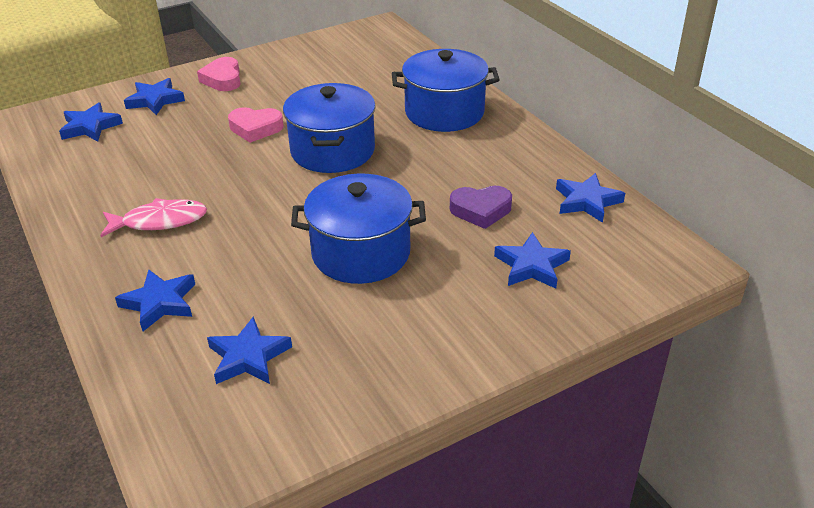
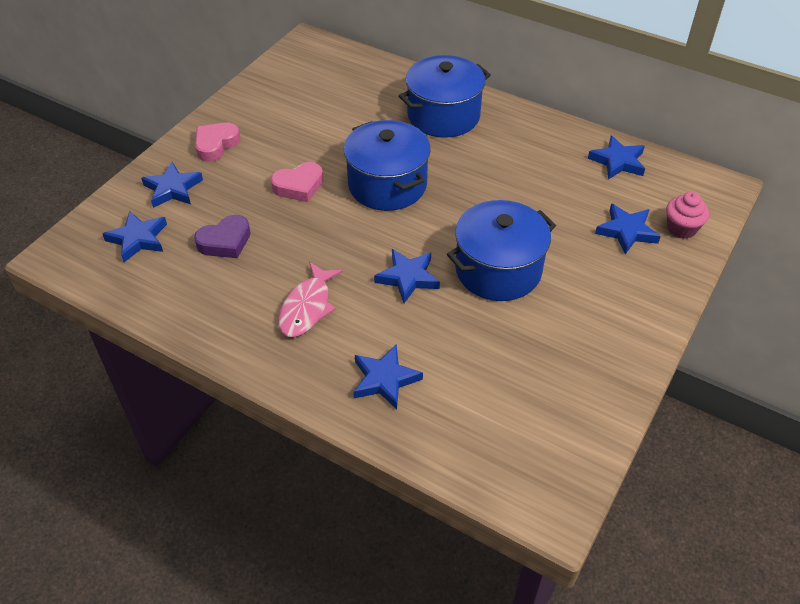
camera: 30 degrees left, 10 degrees up
(160, 221) = (307, 307): pink fish -> pink fish turned 150 degrees clockwise
(223, 79) = (216, 145): pink heart -> pink heart turned 75 degrees clockwise
(248, 357) = (499, 392): blue star -> blue star (408, 278)
(481, 210) = (551, 198): purple heart -> purple heart (225, 242)
(598, 284) = (681, 228): none -> pink cupcake

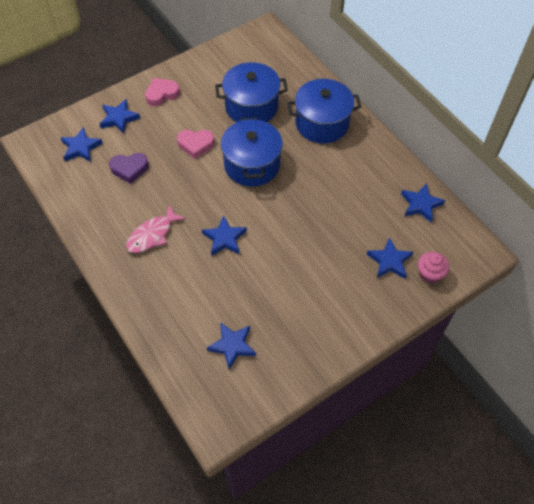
camera: 25 degrees right, 10 degrees up
(384, 379) = (169, 302): blue star -> blue star (232, 346)
(498, 270) = (284, 256): blue pot -> blue pot (251, 106)

